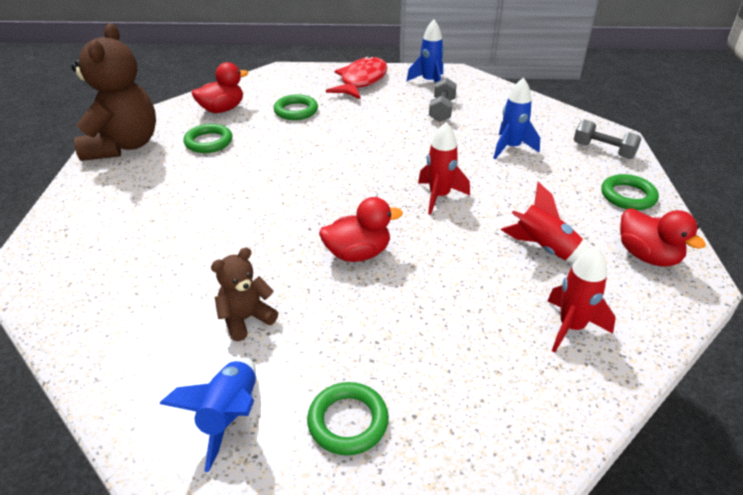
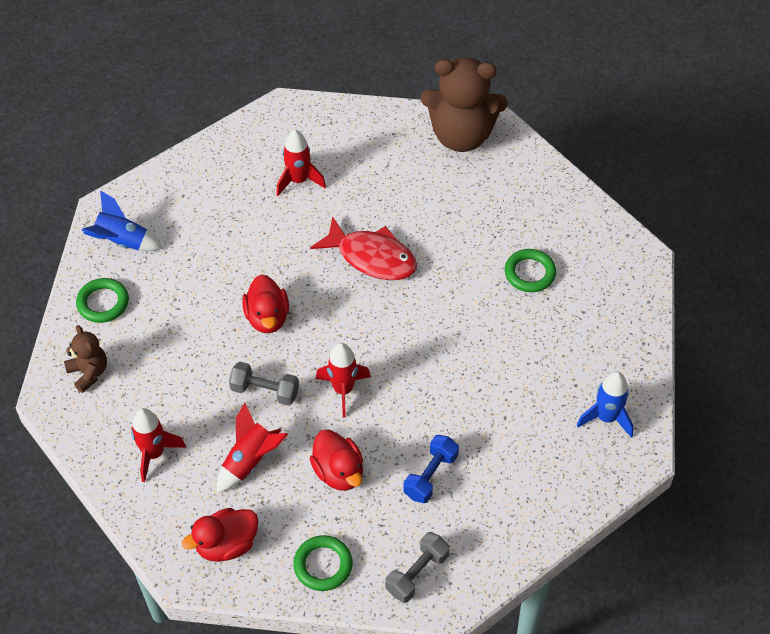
camera: 95 degrees right, 15 degrees up
(153, 246) = (299, 181): none -> red rocket
(208, 142) = (464, 201): green ring -> none
(222, 109) = (535, 206): red duck -> red duck (339, 472)
(246, 319) = (205, 245): brown teddy bear -> brown teddy bear (89, 373)
(361, 81) = (610, 342): red fish -> red fish (372, 257)
(442, 110) = (526, 420): grey dumbbell -> grey dumbbell (265, 391)
(511, 148) = (430, 476): blue rocket -> blue dumbbell

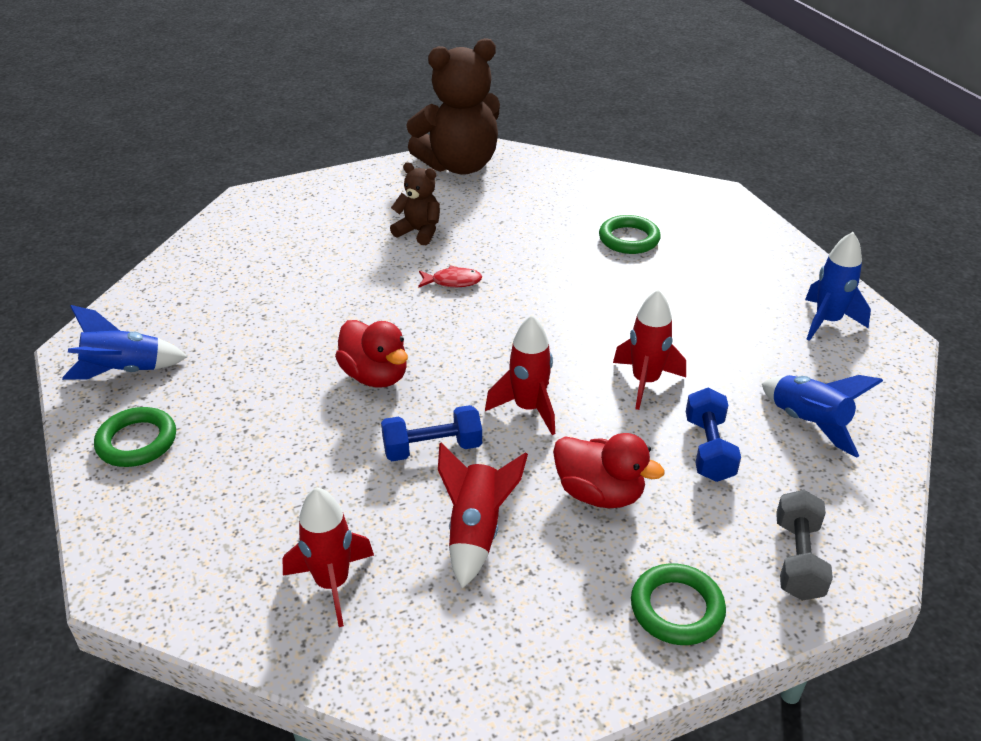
camera: 30 degrees left, 15 degrees down
(89, 373) = (165, 527): brown teddy bear -> brown teddy bear (419, 232)
(226, 545) = (526, 649): red duck -> none
(265, 391) = (432, 448): grey dumbbell -> blue dumbbell
(299, 181) = (314, 248): red rocket -> red rocket (645, 382)
(372, 257) = (453, 281): red fish -> red fish, size x0.47
(512, 490) = (808, 423): none -> blue rocket

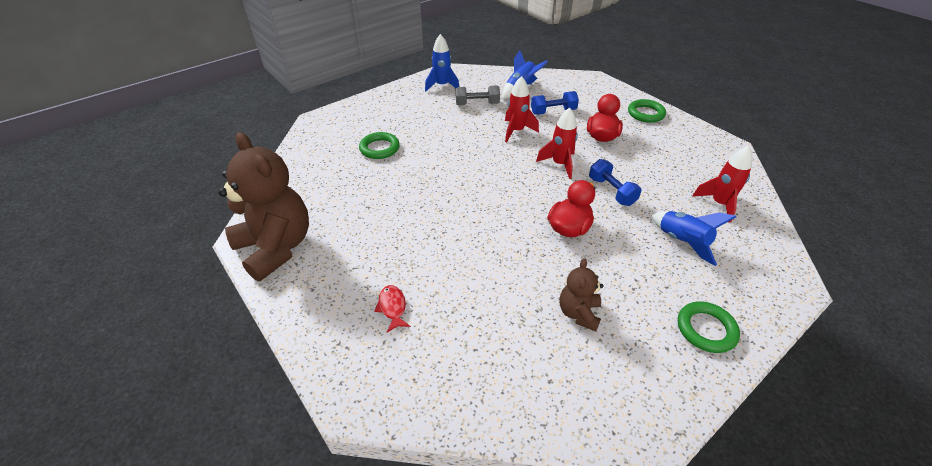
camera: 105 degrees left, 5 degrees up
(124, 371) = (651, 377): blue rocket -> blue rocket (682, 242)
(419, 232) = (392, 248): brown teddy bear -> brown teddy bear (578, 313)
(453, 281) = (454, 215): red fish -> red fish (392, 307)
(476, 532) = (652, 167): red rocket -> none
(797, 559) = (599, 91): grey dumbbell -> grey dumbbell (477, 104)

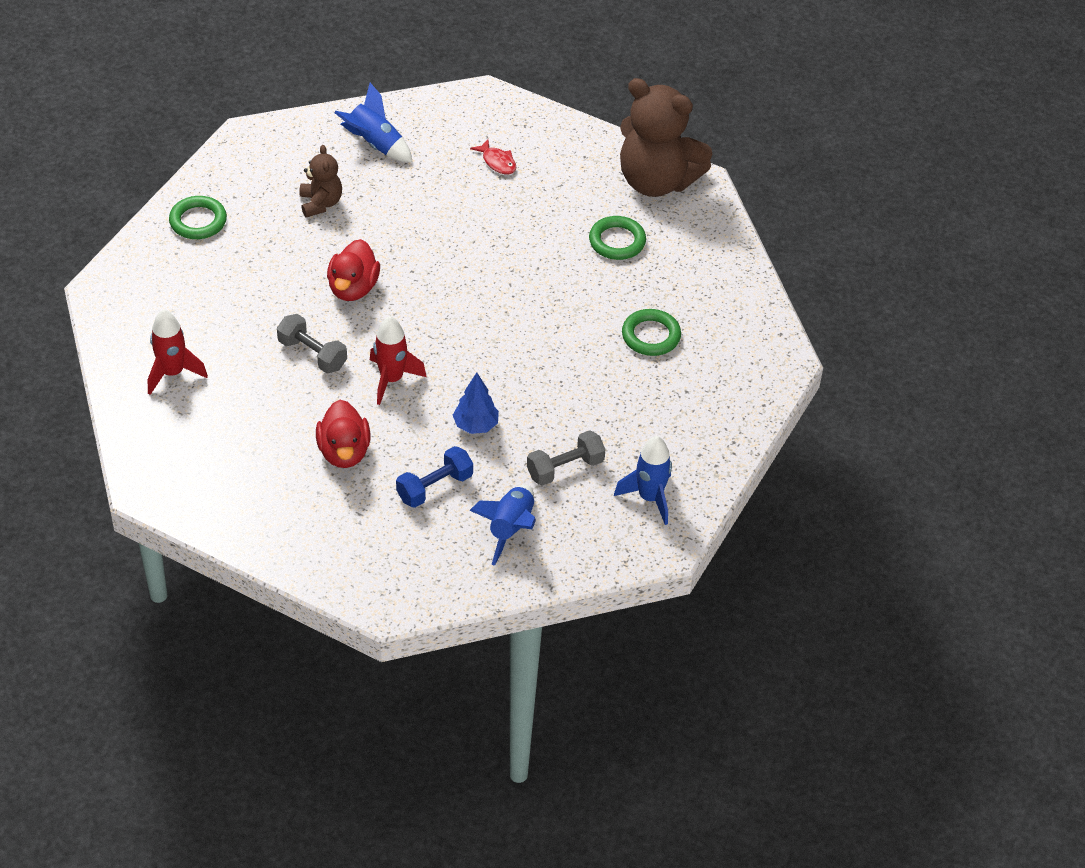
camera: 155 degrees right, 5 degrees up
(516, 131) = (476, 425): red rocket -> blue tree
(611, 191) = (312, 354): blue dumbbell -> grey dumbbell
(645, 114) = (281, 528): green ring -> green ring (617, 241)
(682, 242) = (220, 306): blue rocket -> blue rocket (375, 144)

